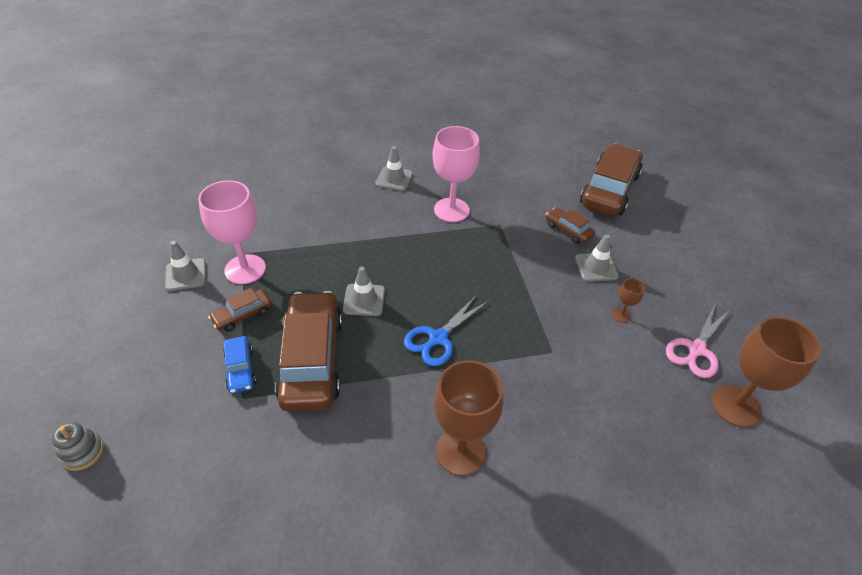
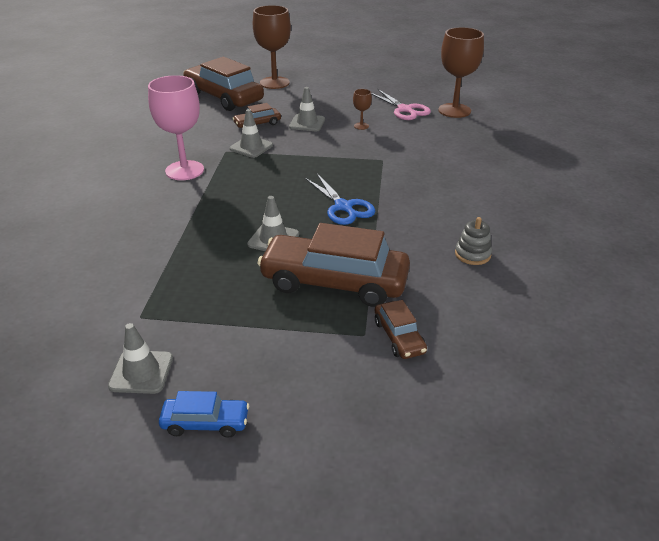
camera: 70 degrees left, 10 degrees down
(82, 452) = (396, 477): grey stacking toy -> grey stacking toy (472, 254)
(240, 369) = (325, 333): blue car -> blue car (205, 423)
(242, 315) = (245, 325): brown car -> brown car (399, 337)
(245, 269) = (169, 318): pink goblet -> none
(394, 179) = (105, 194): grey traffic cone -> grey traffic cone (251, 147)
(460, 451) = (462, 217): brown goblet -> brown goblet (274, 83)

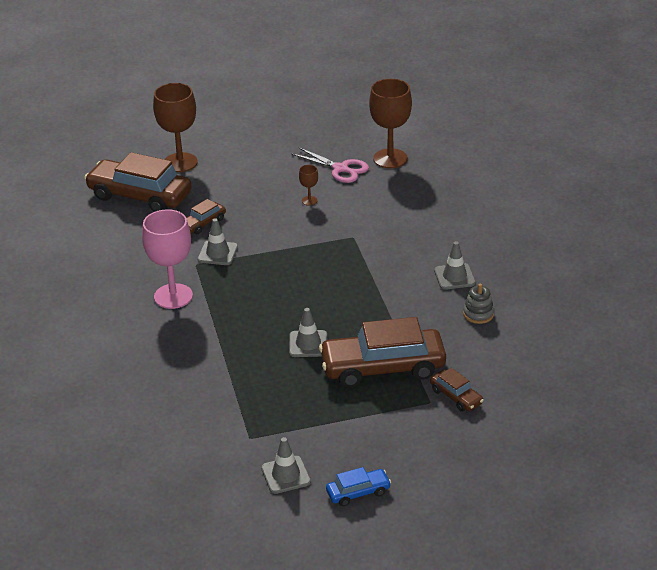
camera: 20 degrees left, 0 degrees up
(307, 123) = (253, 210): grey traffic cone -> grey traffic cone (454, 277)
(343, 207) = (348, 297): blue scissors -> none

